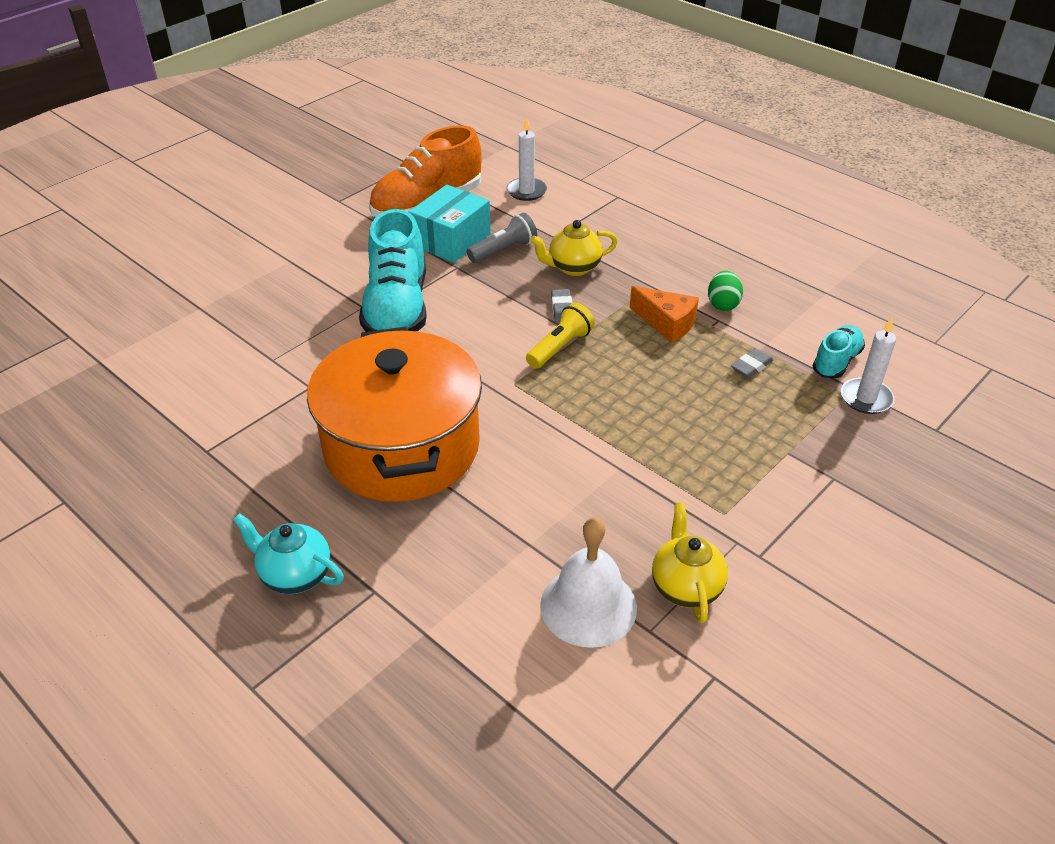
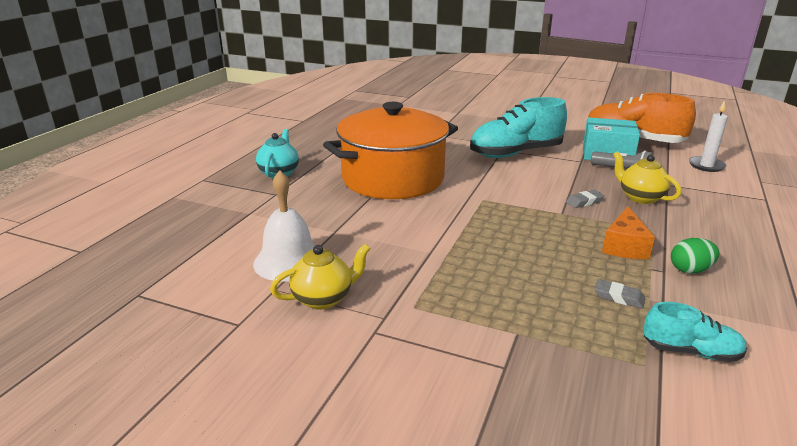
camera: 70 degrees right, 15 degrees down
(560, 347) = (539, 208): yellow flashlight -> none
(866, 398) = (653, 380): white candle -> none

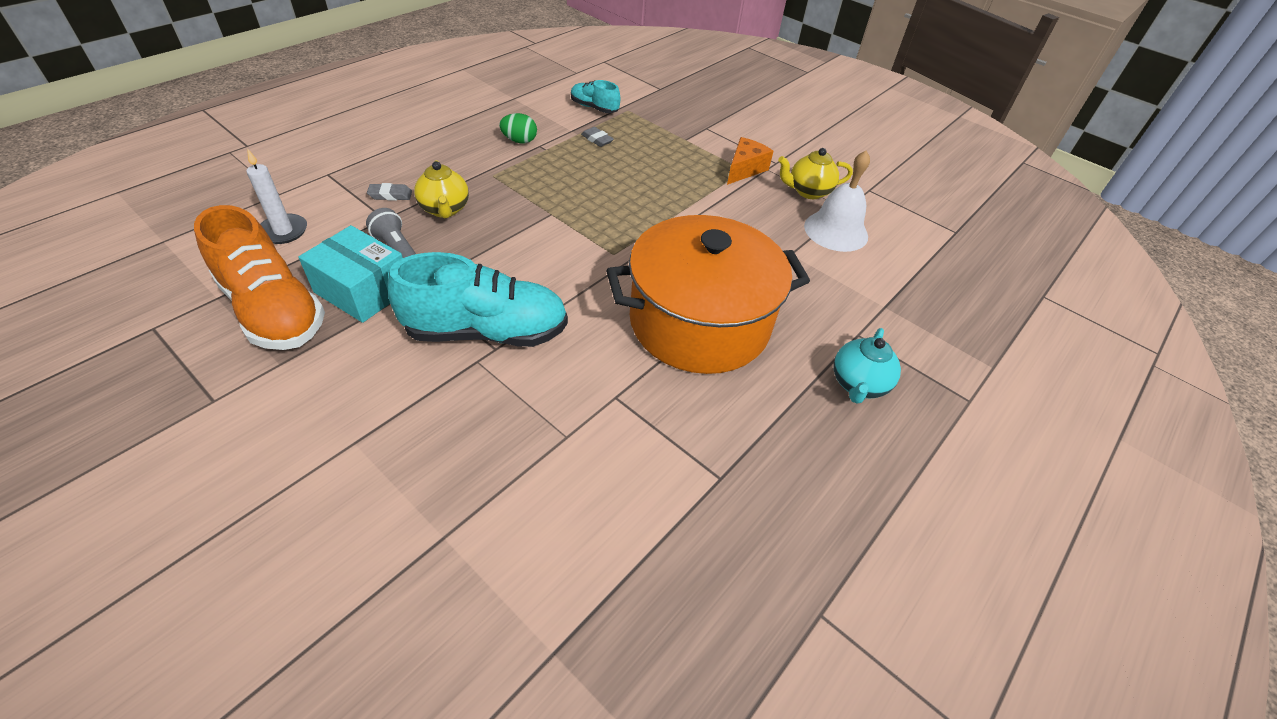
camera: 165 degrees left, 20 degrees up
(584, 202) = (510, 220): grey eraser -> grey eraser (390, 195)
(624, 246) = (540, 169): orange cheese -> orange cheese (744, 169)

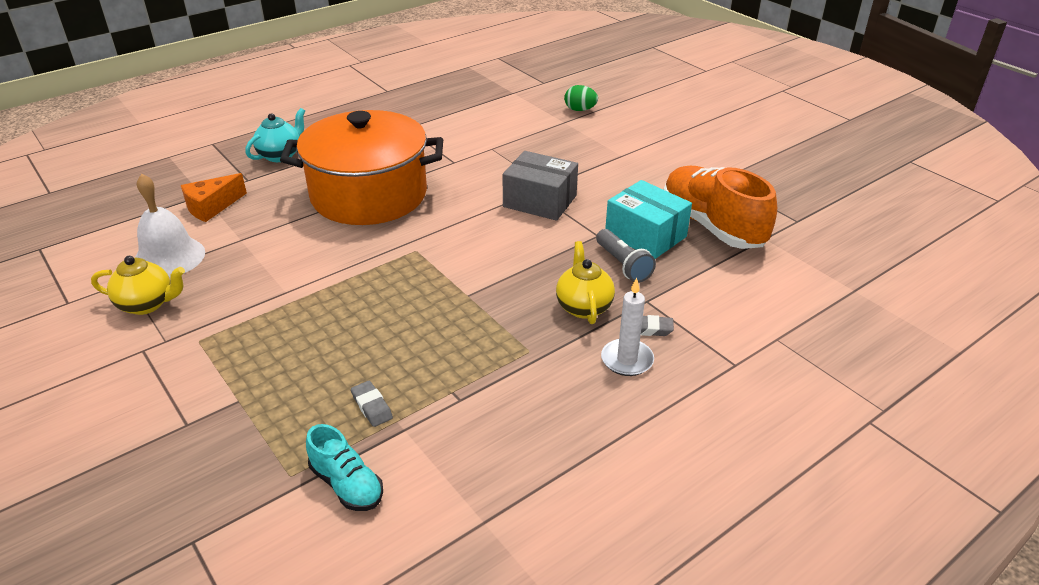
camera: 165 degrees left, 10 degrees down
(283, 231) = (744, 293): white candle -> white candle (627, 360)
(486, 332) = (540, 201): turquoise shoe -> grey box
(519, 141) = (487, 410): green egg -> green egg (580, 110)
(744, 169) = (196, 341): orange cheese -> orange cheese (212, 207)

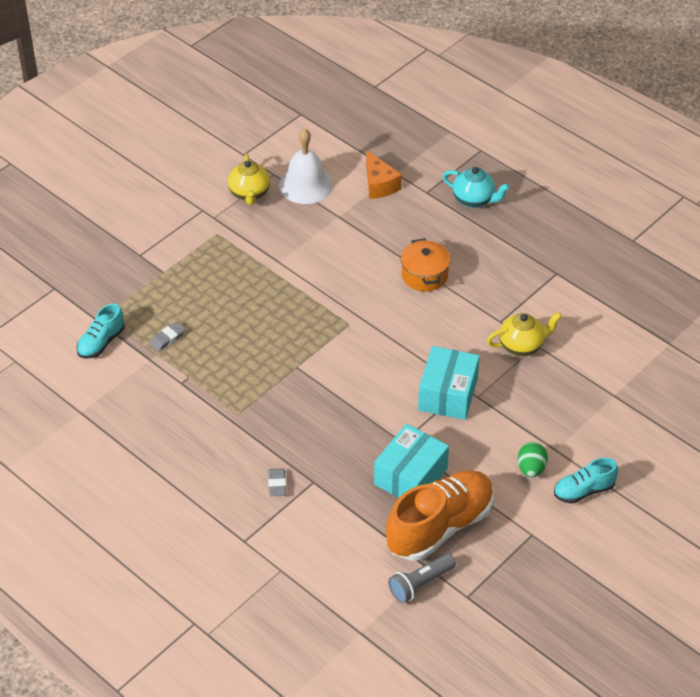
camera: 80 degrees right, 10 degrees up
(212, 207) = (379, 184): orange cheese -> orange cheese turned 150 degrees counterclockwise
(369, 195) = (424, 275): orange pot -> orange pot, size x0.44
(540, 201) = (448, 394): grey box -> turquoise box
(580, 110) = (648, 406): green egg -> green egg (531, 469)
(583, 307) = (297, 441): yellow teapot -> yellow teapot (522, 346)
(623, 265) = (360, 463): grey flashlight -> grey flashlight (420, 584)
(627, 360) = (238, 473): white candle -> none
(671, 149) = (584, 491): none -> turquoise shoe

